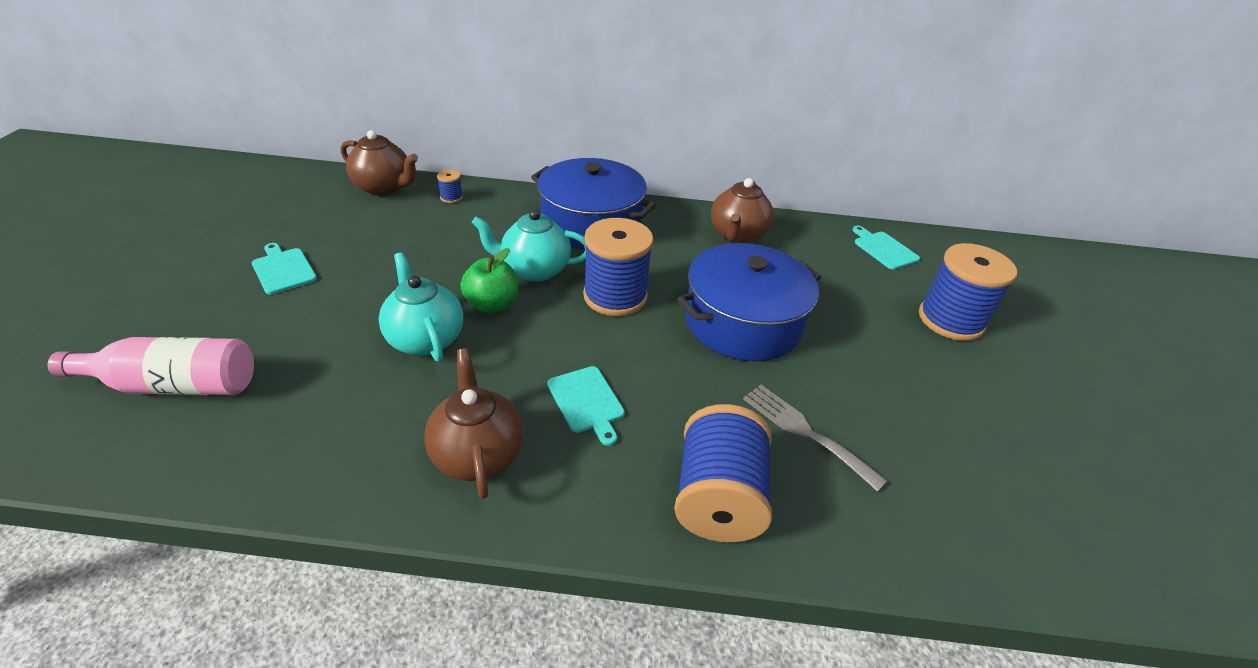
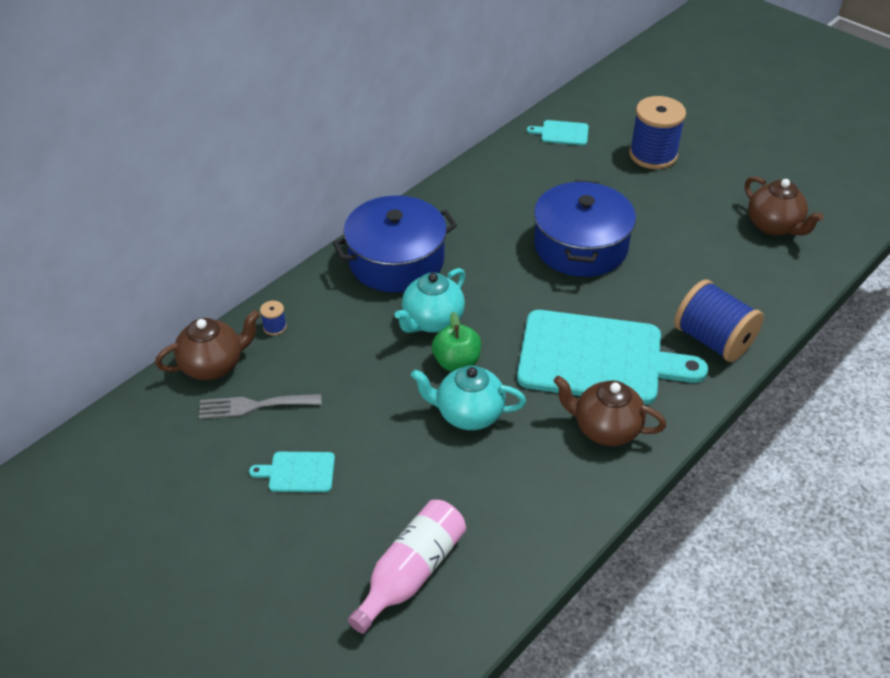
camera: 50 degrees left, 5 degrees up
(587, 401) = (597, 358): turquoise cutting board -> turquoise cutting board, size x2.41
(615, 296) = (501, 293): blue spool -> none
(737, 235) = (483, 192): brown teapot -> brown teapot (774, 226)
(805, 432) = (693, 277): grey fork -> grey fork (254, 406)

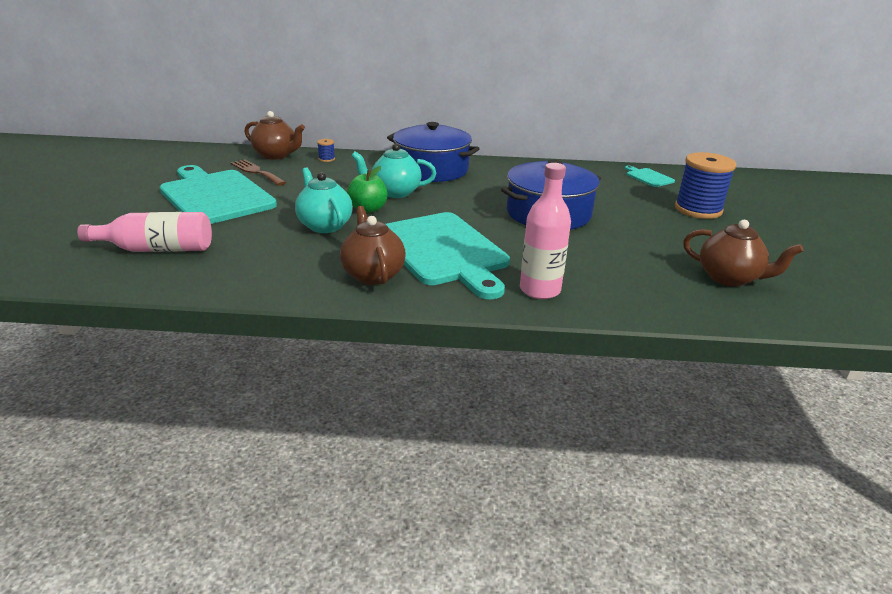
camera: 50 degrees right, 15 degrees down
(254, 406) = (256, 172): grey fork -> brown fork
(298, 472) = (215, 196): turquoise cutting board -> turquoise cutting board, size x2.41
(713, 340) = (540, 290): blue spool -> pink bottle
(774, 226) = (729, 278): brown teapot -> brown teapot turned 75 degrees counterclockwise

